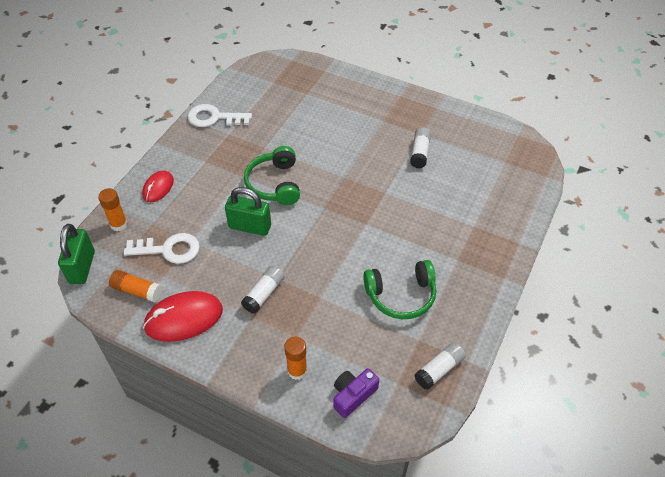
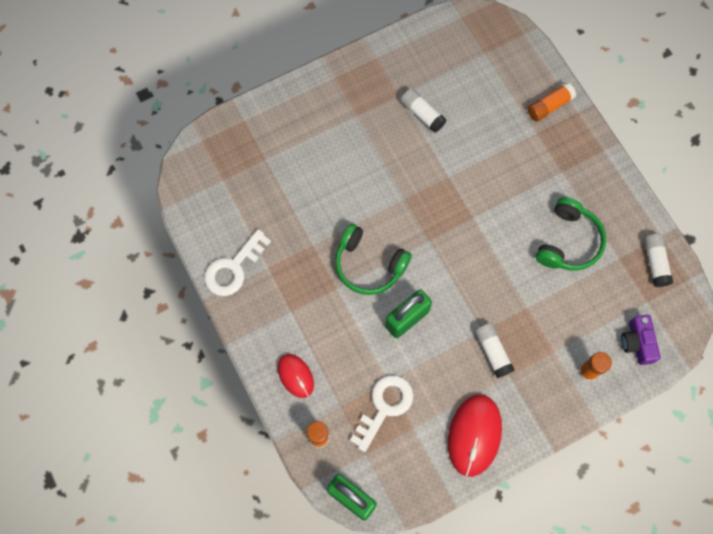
camera: 55 degrees left, 20 degrees up
(137, 291) = (415, 460): orange glue stick -> orange glue stick (549, 106)

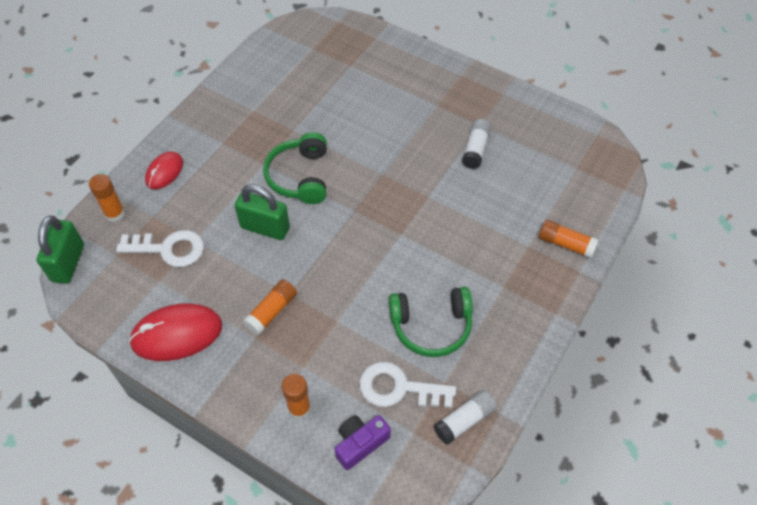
camera: 60 degrees right, 15 degrees down
(233, 268) = (239, 89): white key -> white key (399, 388)
(492, 352) = (272, 311): white glue stick -> orange glue stick

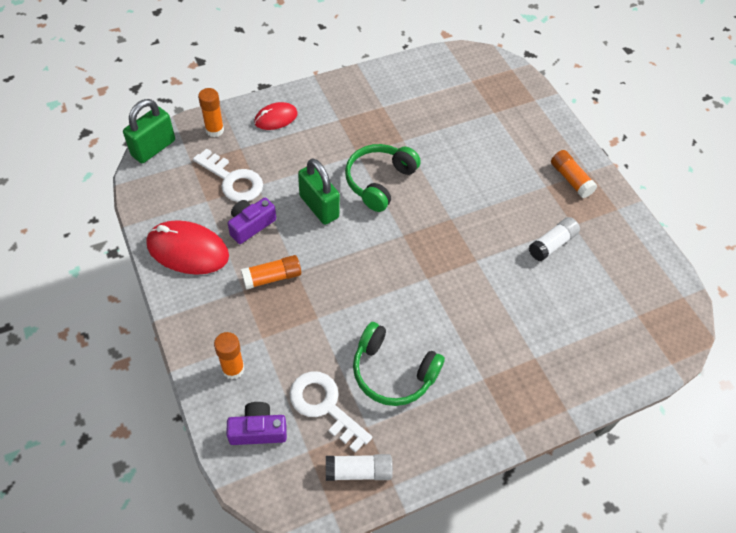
camera: 30 degrees right, 0 degrees up
(217, 278) = (251, 225): none -> purple camera
(565, 244) = (572, 377): orange glue stick -> orange glue stick (570, 179)

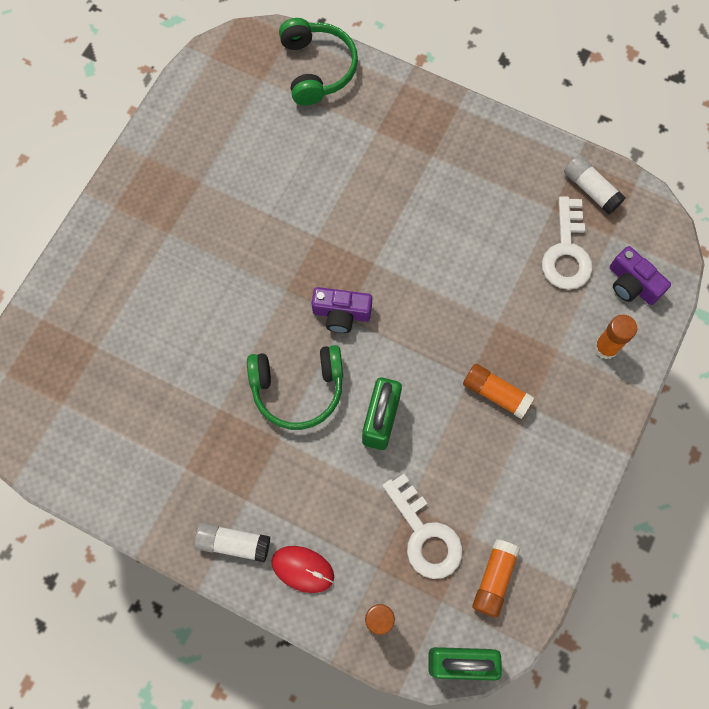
camera: 125 degrees left, 15 degrees up
(187, 250) = (540, 497): red mouse -> none
(233, 180) = (424, 534): white key -> white key turned 150 degrees clockwise
(251, 225) = (460, 465): purple camera -> purple camera (341, 314)
(392, 372) = (490, 224): green headphones -> green headphones (317, 68)
(552, 244) = (241, 186): white glue stick -> white glue stick (233, 543)
(570, 179) = (140, 217): orange glue stick -> orange glue stick (494, 579)

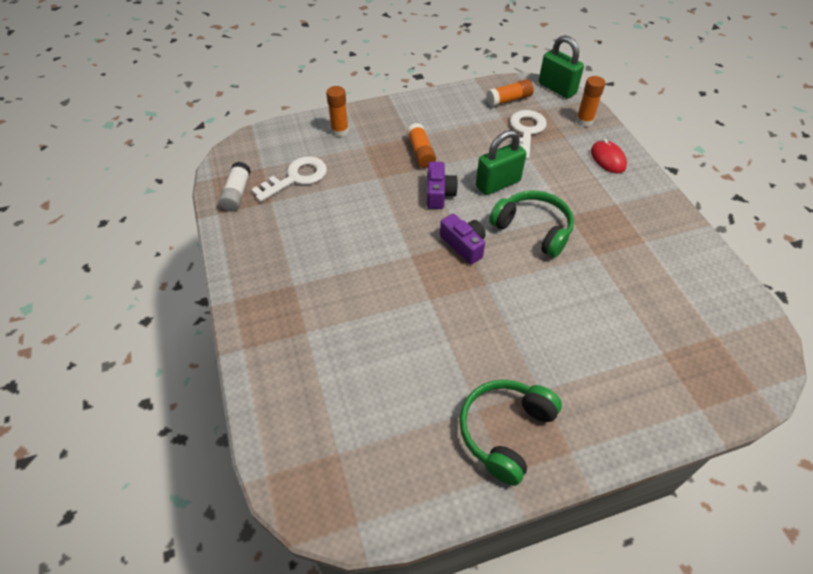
camera: 135 degrees left, 20 degrees down
(233, 543) = (641, 191): white glue stick -> none
(317, 68) = (286, 420): green headphones -> green headphones (505, 431)
(632, 284) = (287, 143): purple camera -> purple camera (439, 193)

